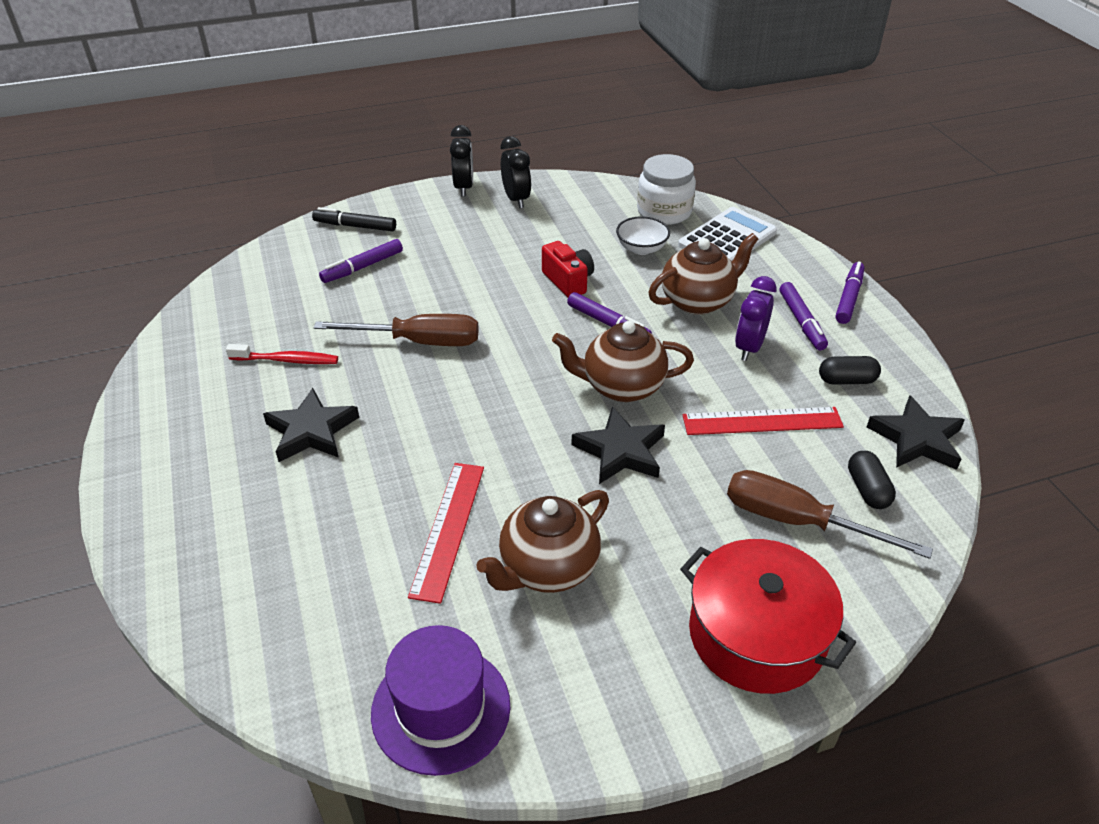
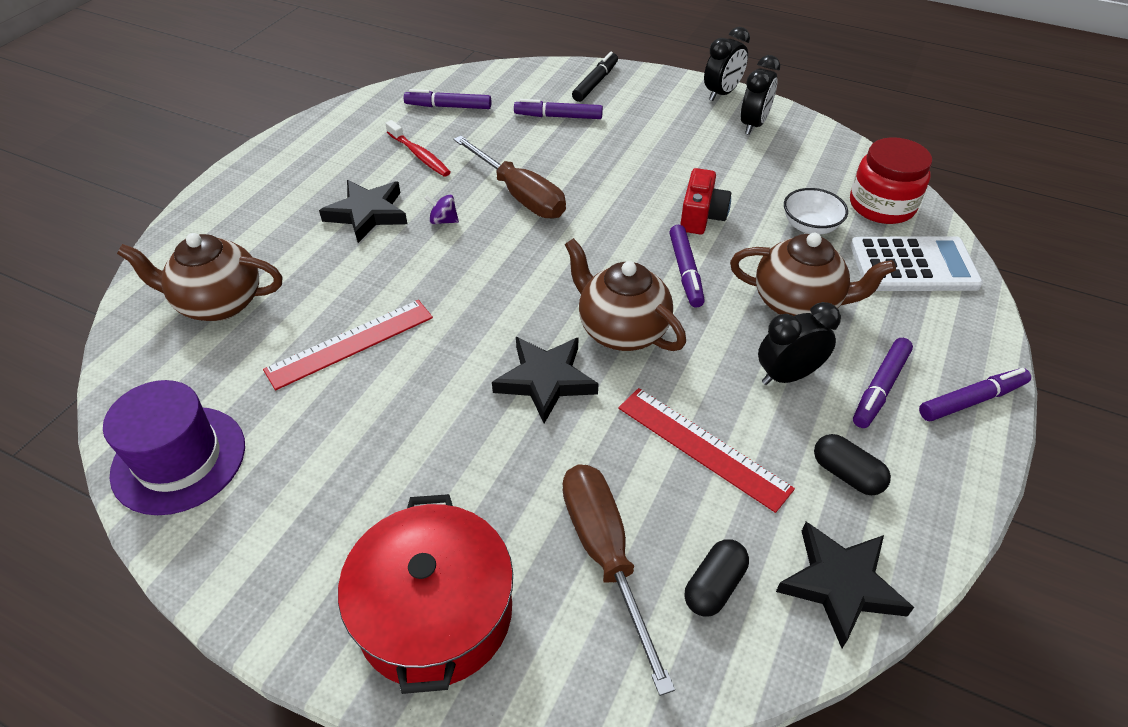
camera: 45 degrees right, 5 degrees up
(253, 308) = (448, 107): none -> purple marker
(355, 226) = (595, 83): black marker -> black marker turned 60 degrees clockwise
(386, 396) = (443, 221): none -> purple spinning top
(547, 568) = (369, 424): brown teapot -> brown teapot (218, 303)
(664, 211) = (881, 205): white jar -> red jar
(749, 347) = (787, 375): purple clock -> black clock

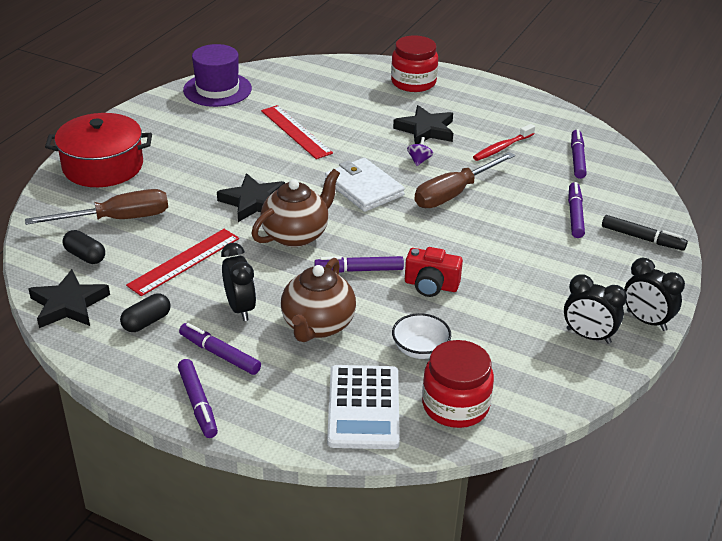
camera: 90 degrees right, 10 degrees down
(218, 303) = (335, 87): brown teapot -> none
(231, 223) = (413, 82): none -> red jar
(508, 269) = (364, 188): none -> white wallet

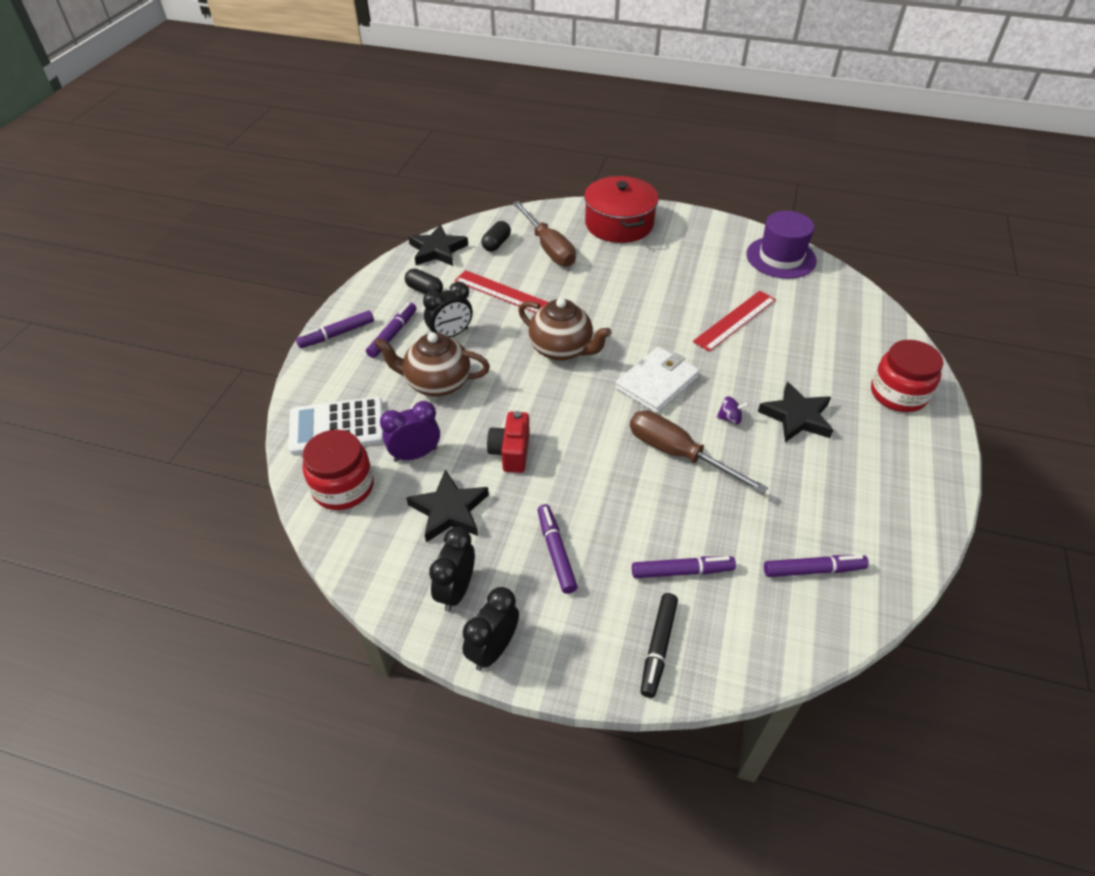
camera: 80 degrees right, 10 degrees up
(253, 202) = (602, 315): black star -> black star (449, 510)
(359, 270) = (521, 398): purple marker -> purple marker (556, 552)
(420, 349) = (415, 454): white bowl -> purple clock
(502, 148) = (797, 489): red toothbrush -> none

